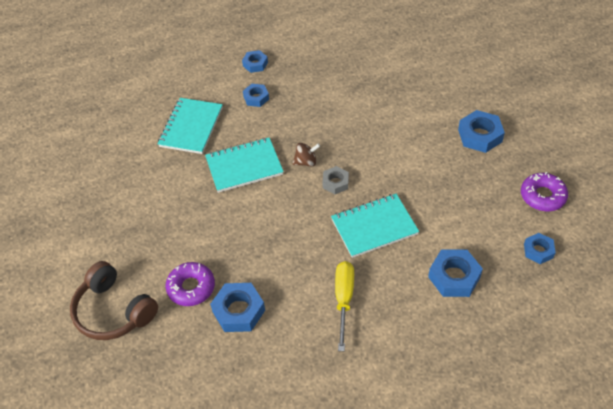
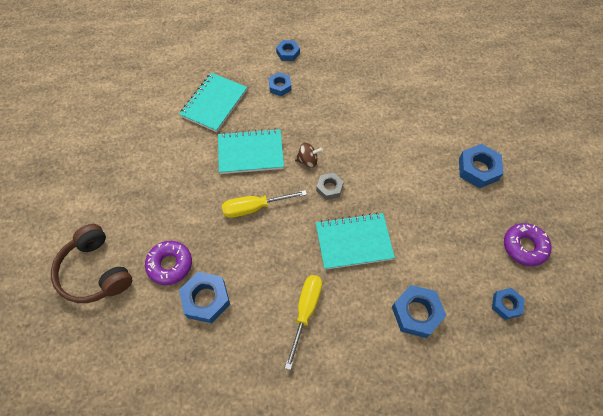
camera: 10 degrees right, 10 degrees up
(263, 217) = (254, 208): none -> yellow screwdriver

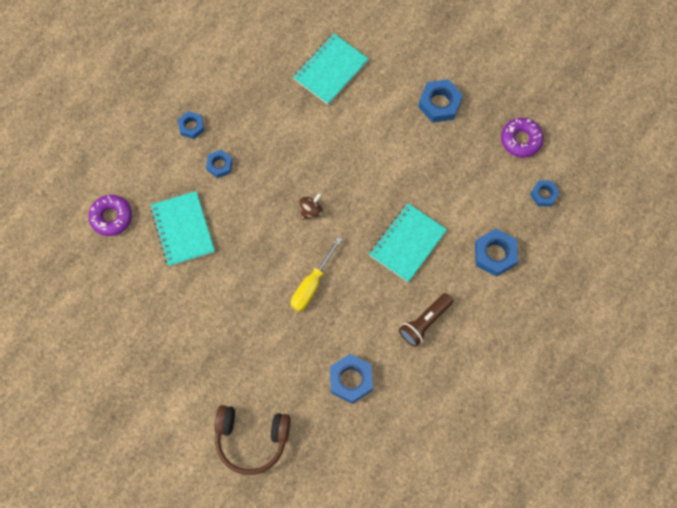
camera: 45 degrees left, 10 degrees up
(170, 265) = (299, 382): purple donut -> purple donut (111, 217)
(250, 153) = (260, 244): turquoise notebook -> turquoise notebook (330, 70)
(305, 311) = (424, 322): yellow screwdriver -> brown flashlight
(329, 188) = (349, 218): grey nut -> none

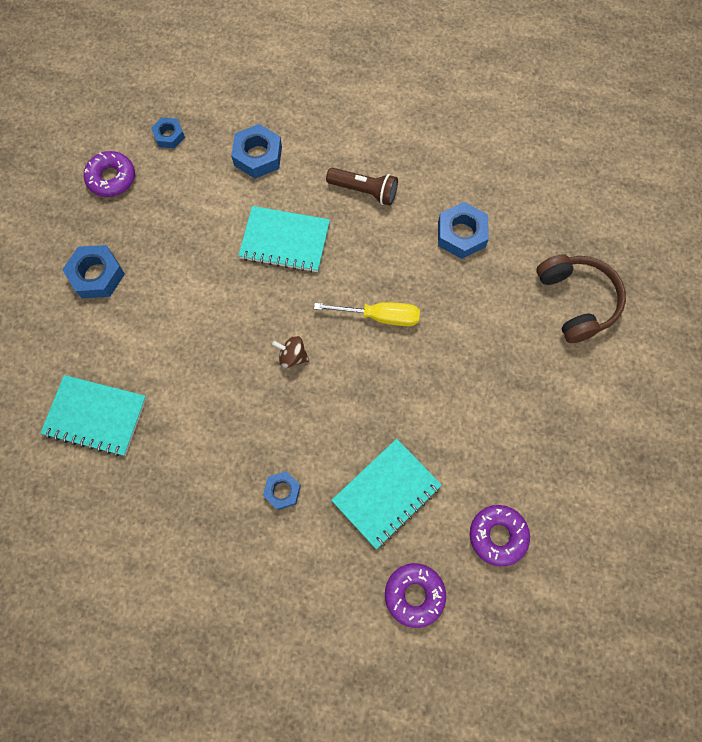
camera: 115 degrees left, 0 degrees up
(117, 287) = (497, 535): none -> purple donut
(191, 126) = (244, 555): blue nut -> none

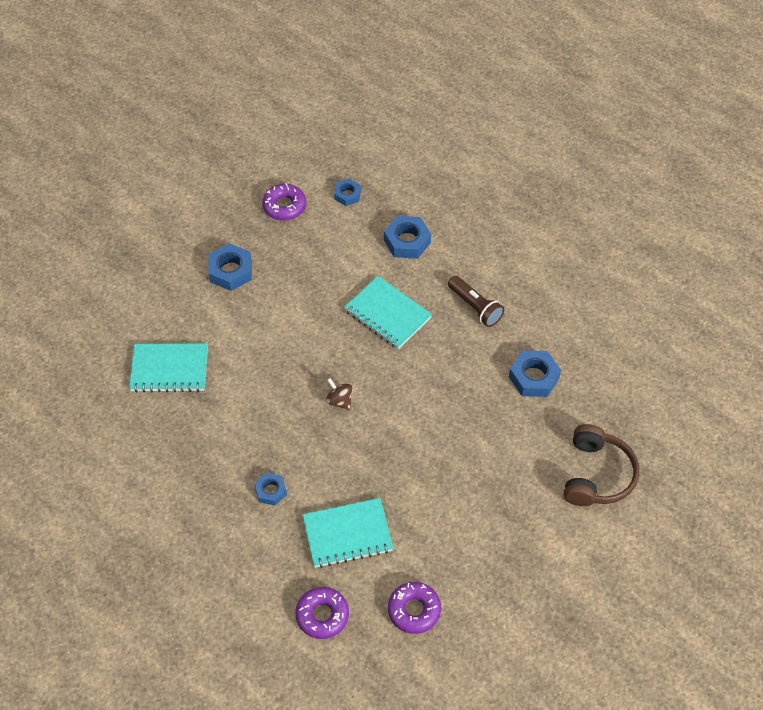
camera: 30 degrees right, 15 degrees down
(96, 416) = (169, 369): turquoise notebook -> turquoise notebook turned 45 degrees counterclockwise
(380, 316) = (426, 406): yellow screwdriver -> none

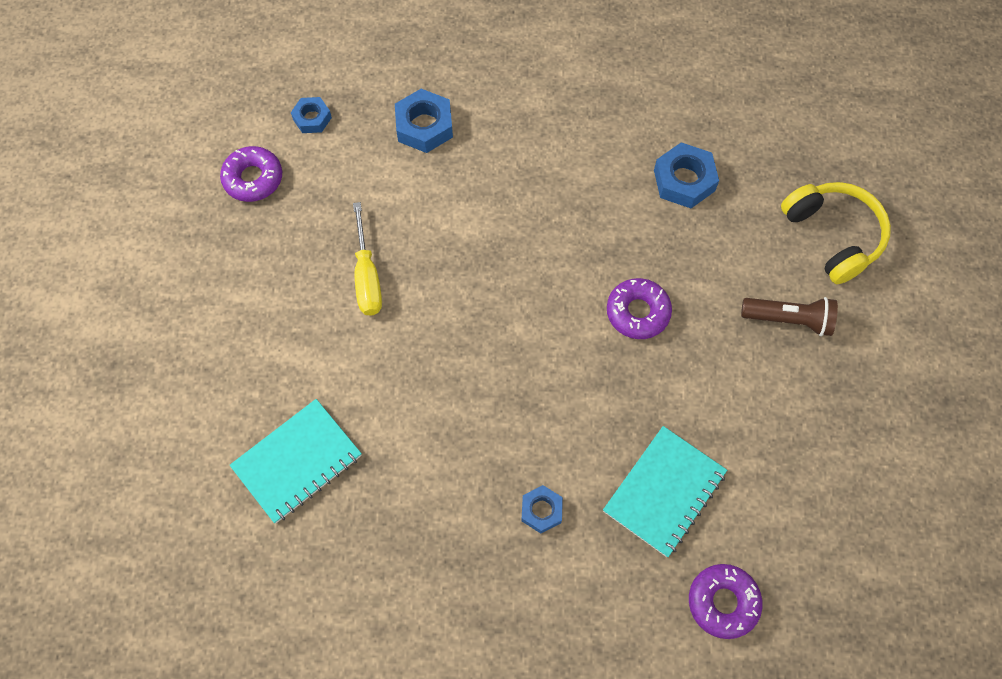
camera: 40 degrees left, 10 degrees up
(230, 271) = (261, 295): blue nut -> none
(296, 301) = (367, 276): none -> yellow screwdriver
(339, 400) = (518, 352): brown spinning top -> none
(387, 314) = (479, 220): turquoise notebook -> none
(414, 610) = (803, 517): purple donut -> purple donut (637, 312)
(475, 307) = (560, 148): brown flashlight -> brown flashlight (789, 320)
(596, 475) = (833, 236): brown headphones -> yellow headphones

